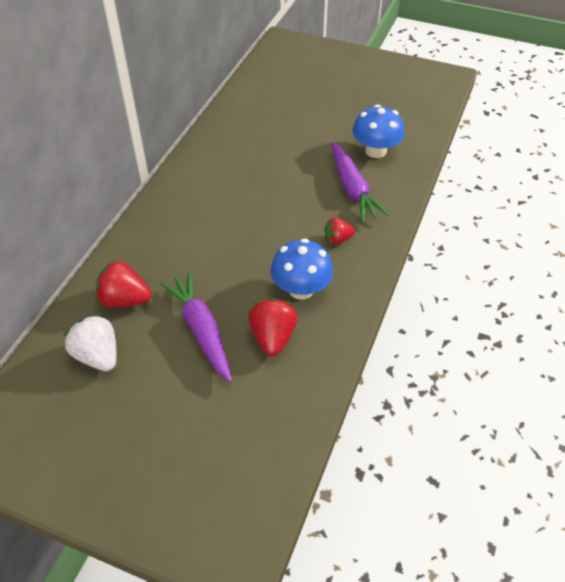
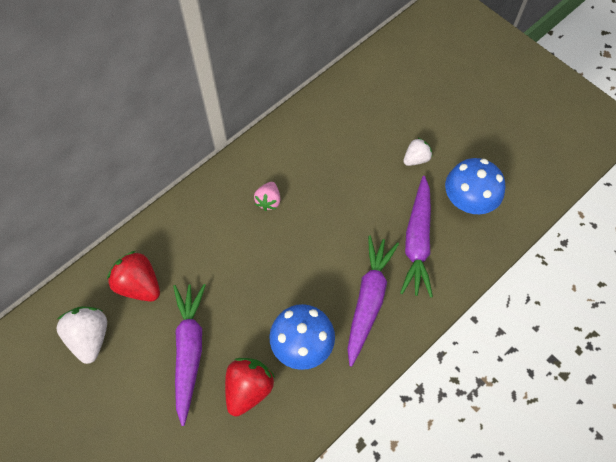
camera: 25 degrees right, 15 degrees up
(211, 202) = (268, 201): none -> pink strawberry
(317, 138) = (416, 159): none -> white strawberry
(337, 239) = (368, 300): red strawberry -> purple carrot

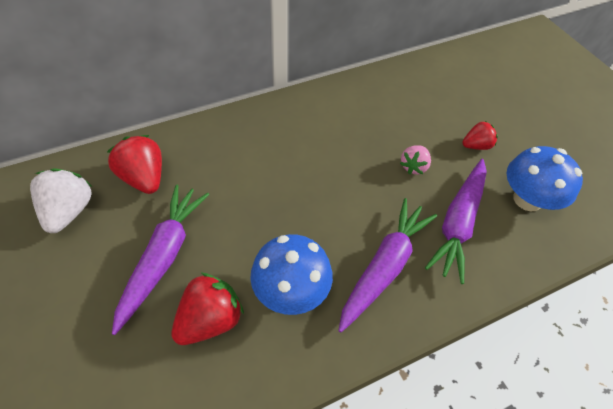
camera: 15 degrees right, 10 degrees down
(268, 201) = (308, 141): pink strawberry -> pink strawberry (413, 167)
(416, 159) = (476, 146): white strawberry -> red strawberry

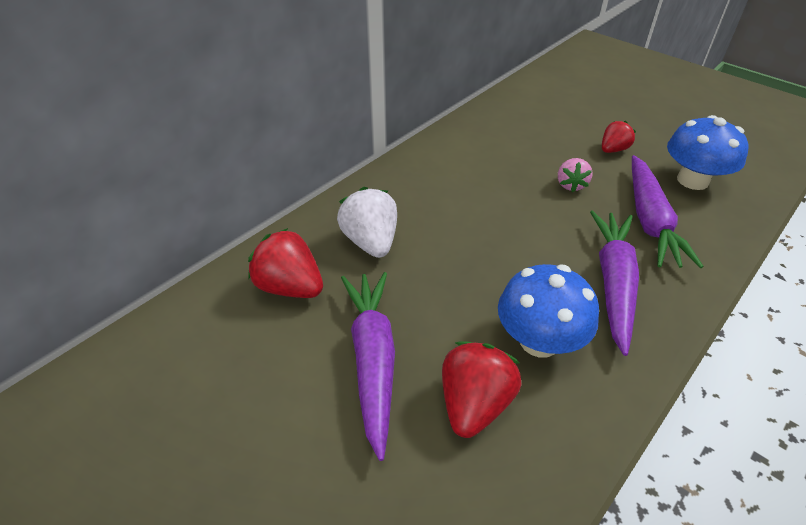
camera: 20 degrees left, 10 degrees down
(69, 211) = (219, 354): white strawberry -> white strawberry (371, 242)

